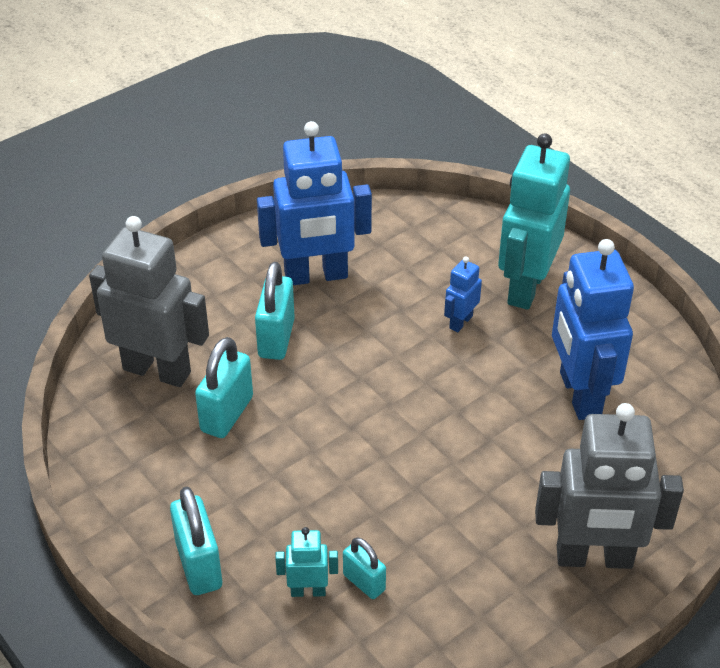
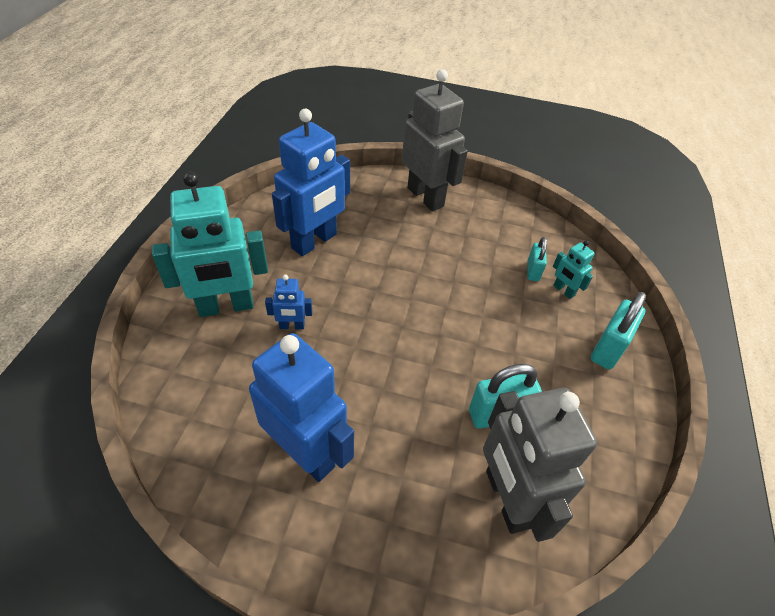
camera: 130 degrees left, 5 degrees up
(276, 338) = (400, 433): turquoise padlock -> none

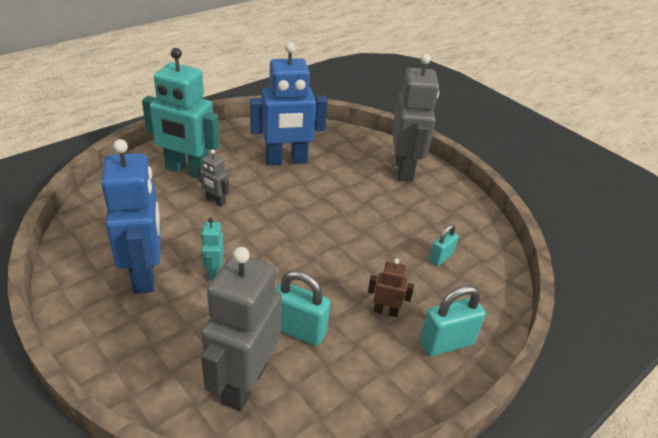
camera: 35 degrees right, 10 degrees down
(292, 326) = (215, 201): blue robot -> grey robot
(542, 349) = (385, 311): none -> brown robot
(563, 291) = (453, 284): turquoise robot -> turquoise robot (214, 271)

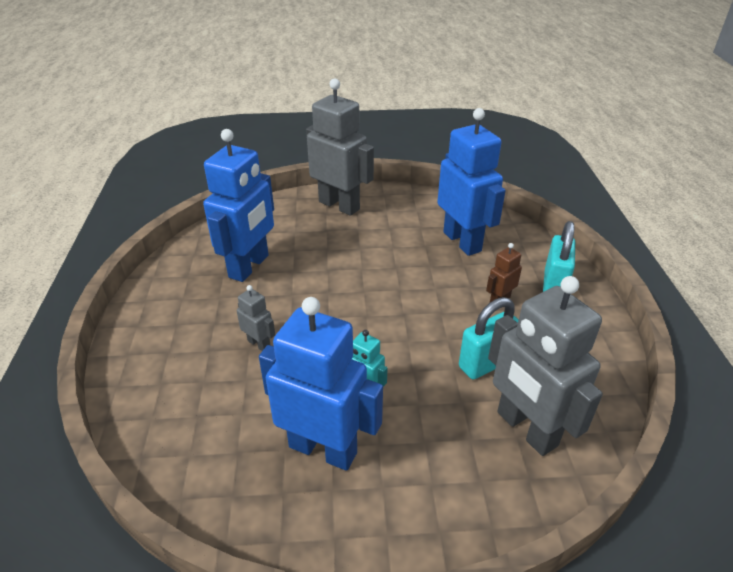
camera: 50 degrees left, 0 degrees up
(187, 170) = (184, 345): turquoise robot -> none
(215, 201) = (259, 344): grey robot -> grey robot turned 120 degrees counterclockwise
(440, 257) = (462, 241): turquoise padlock -> blue robot

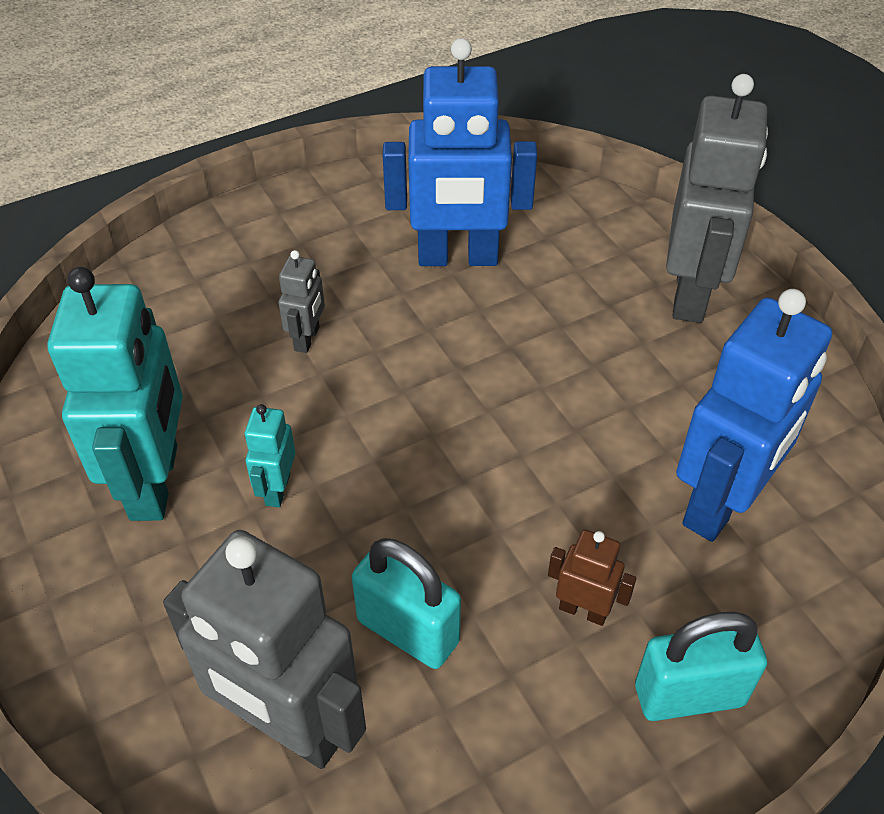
camera: 65 degrees right, 10 degrees up
(323, 449) = (155, 482): blue robot -> turquoise robot
(526, 429) = (288, 727): grey robot -> grey robot turned 90 degrees counterclockwise

